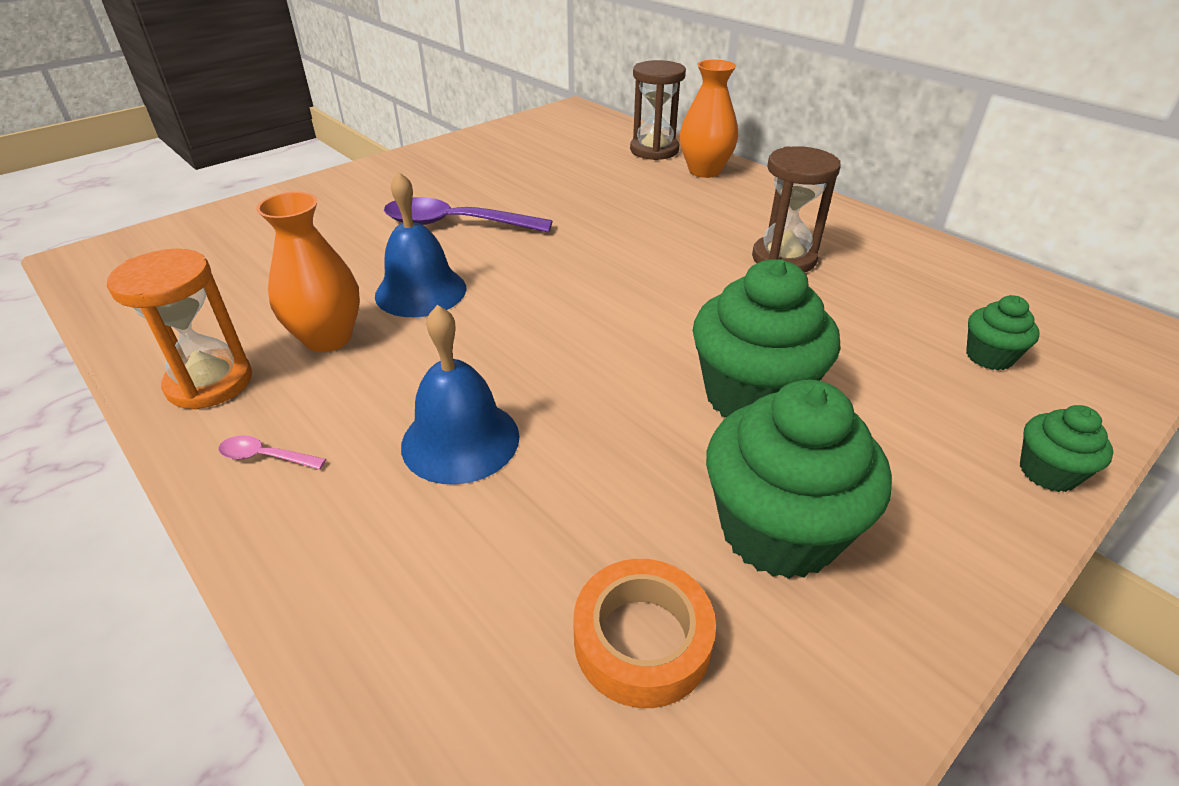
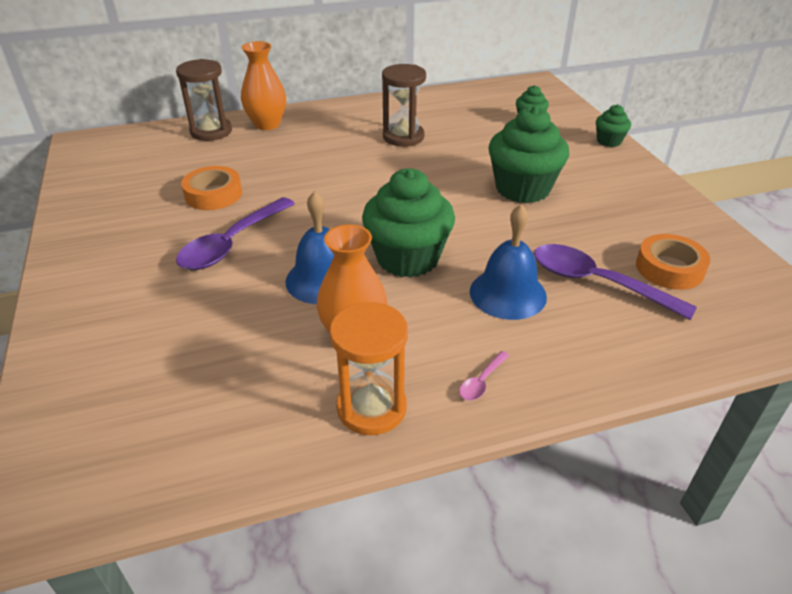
camera: 65 degrees left, 0 degrees up
(535, 188) = (213, 194): none -> orange tape
(538, 535) = (596, 282): none -> purple spoon
(778, 530) = (618, 213): green cupcake -> green cupcake (407, 258)

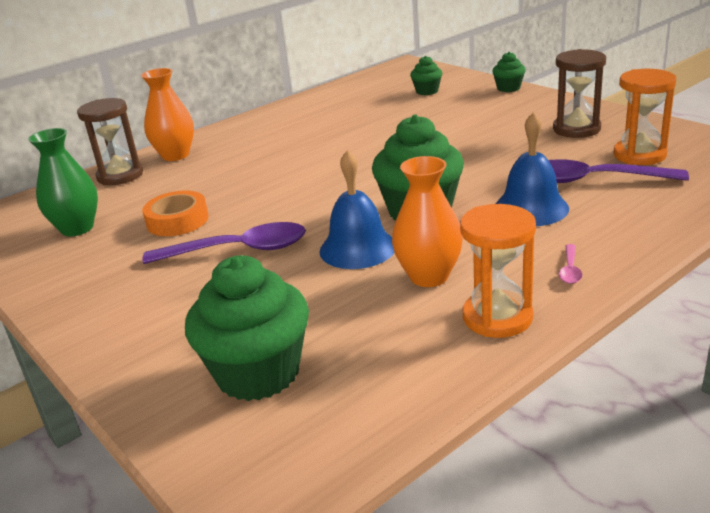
camera: 20 degrees left, 10 degrees down
(139, 175) = (77, 228): none -> green vase
(232, 243) = (238, 250): purple spoon -> purple spoon turned 105 degrees counterclockwise
(403, 137) = (324, 130): brown hourglass -> brown hourglass (576, 129)
(522, 189) = (470, 137): green cupcake -> green cupcake (258, 373)
(669, 268) = (639, 155): orange tape -> orange hourglass

